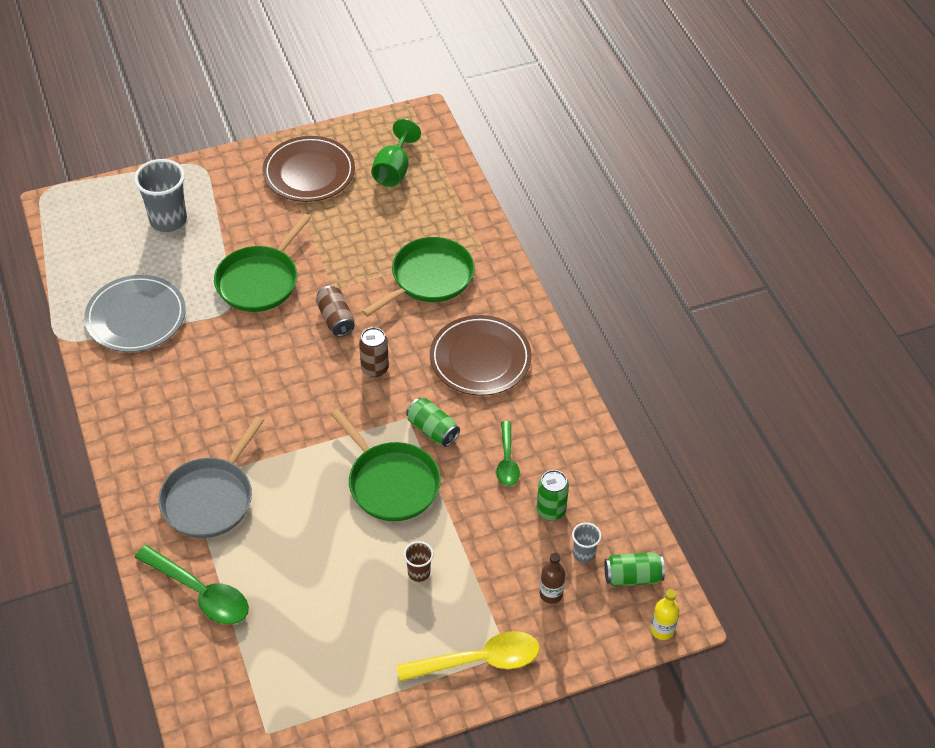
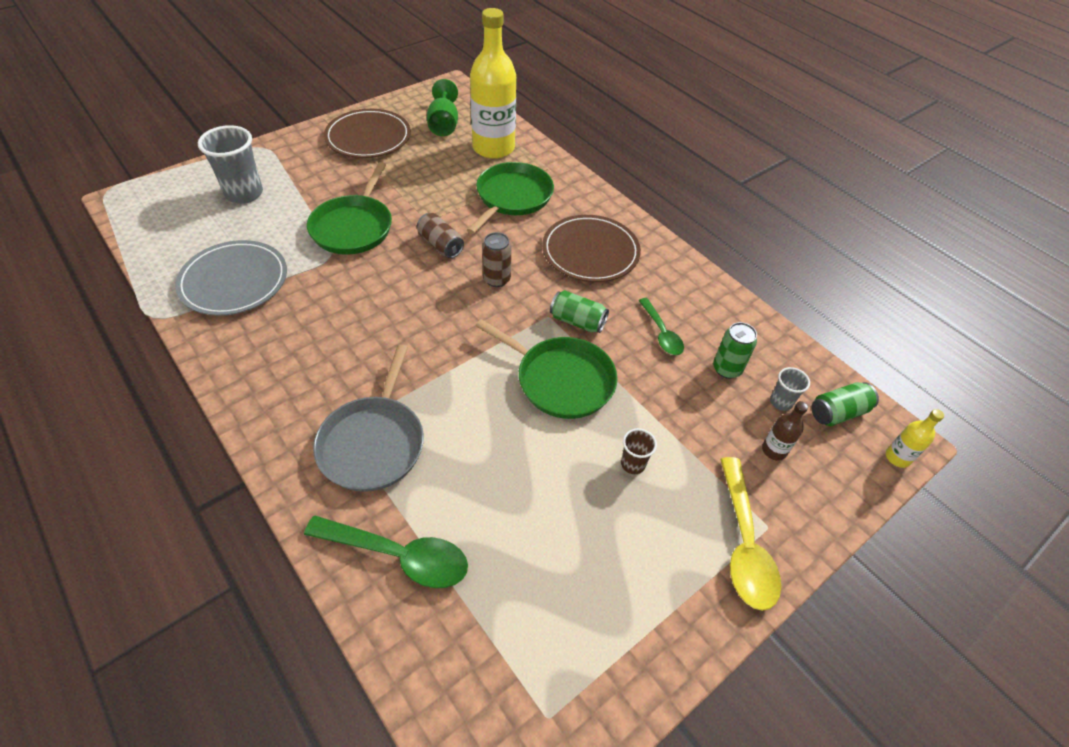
camera: 20 degrees left, 0 degrees up
(435, 211) = (493, 148): none -> yellow bottle
(479, 660) = (744, 544): yellow spoon -> yellow spoon turned 120 degrees clockwise

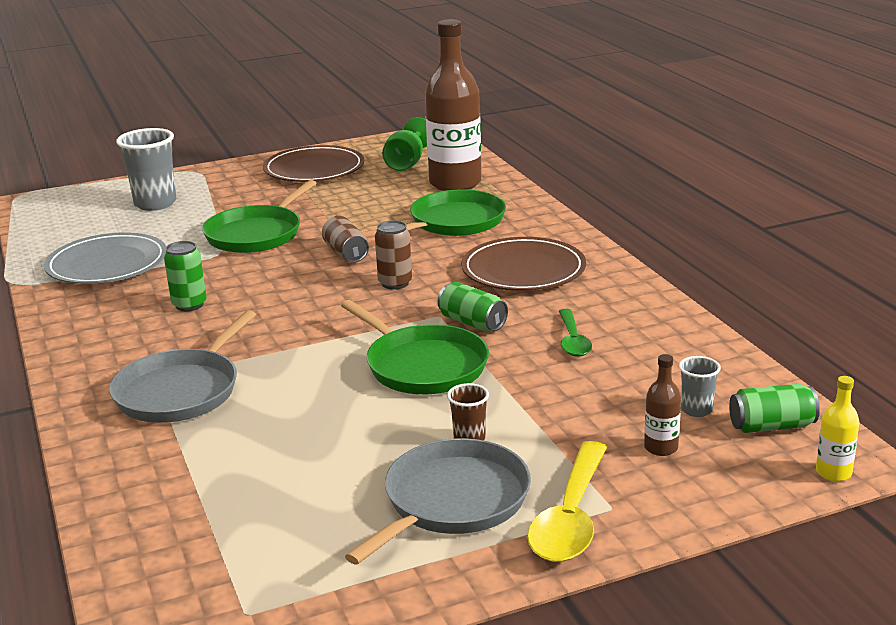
camera: 20 degrees right, 25 degrees down
(399, 555) = (158, 474): green spoon -> none
(493, 148) = (455, 183): yellow bottle -> brown bottle
(651, 543) = (452, 501): none -> grey pan
(727, 369) = (640, 376): green can -> green can (189, 305)

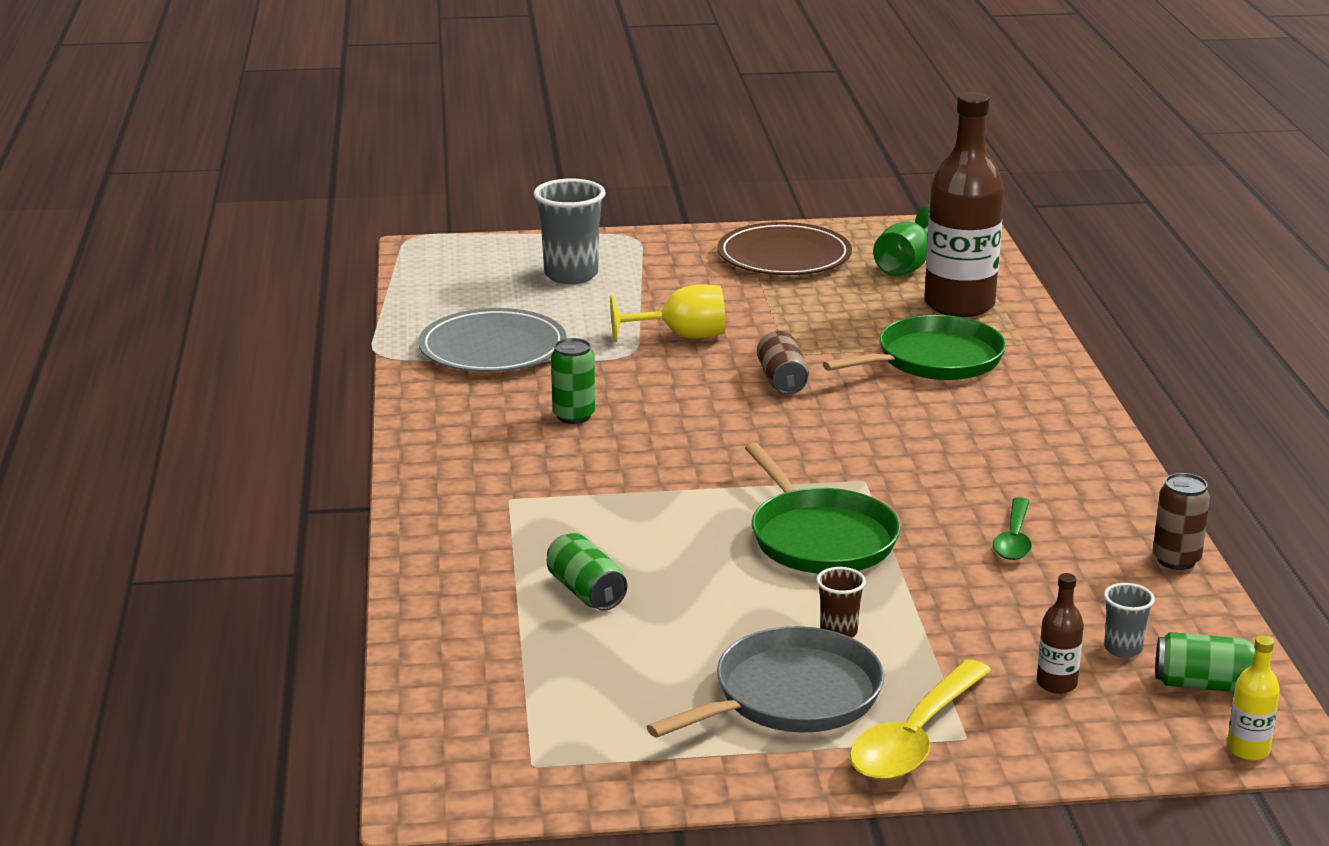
camera: 15 degrees right, 0 degrees up
(181, 391) = (535, 518): grey pan -> none
(257, 234) = (682, 336): green pan -> yellow goblet
(395, 283) = (827, 429): brown can -> brown can (1176, 560)
(472, 323) = (901, 496): green can -> green can (586, 592)
(523, 270) = (994, 439): brown plate -> none

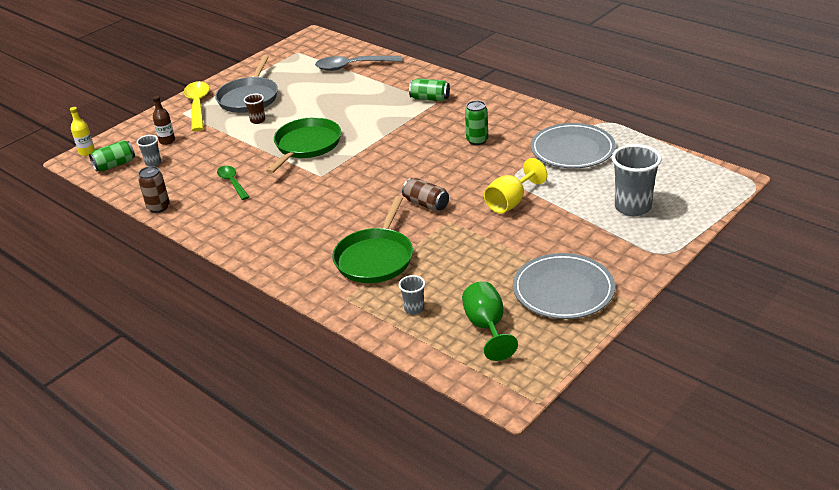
camera: 140 degrees right, 10 degrees up
(500, 652) = (352, 66): none -> grey spoon
(586, 592) = (356, 91): green can -> green can (430, 98)
(784, 256) = (563, 290): brown plate -> grey plate
(820, 538) = (306, 145): green pan -> green pan turned 90 degrees clockwise
(959, 305) = (414, 309): brown bottle -> grey cup

